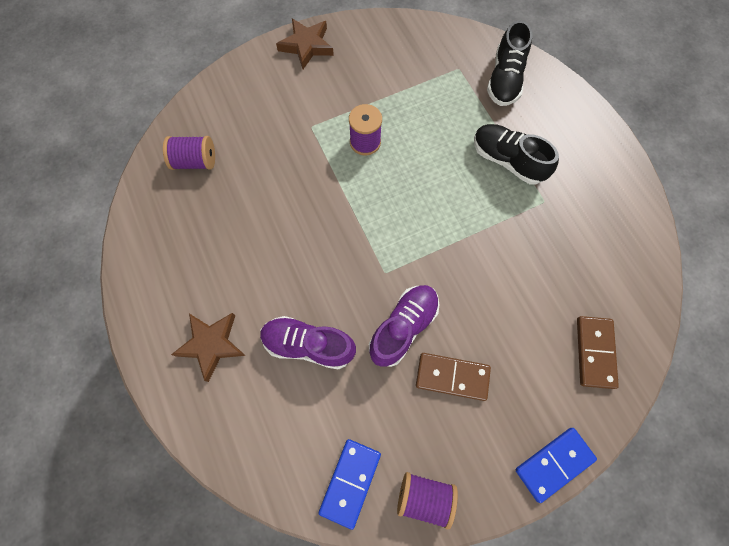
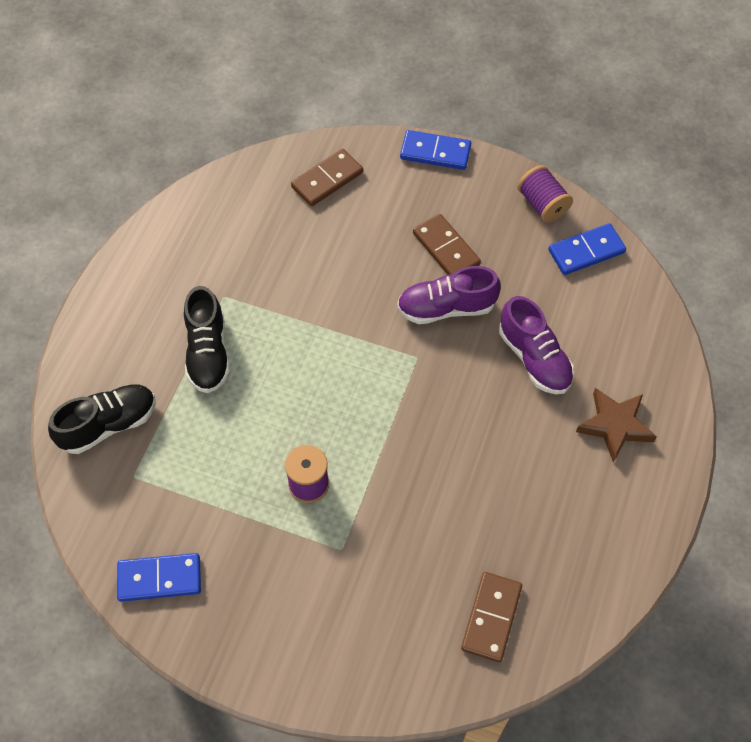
camera: 135 degrees left, 10 degrees down
(195, 161) = (491, 618): purple spool -> brown domino
(306, 46) = (246, 654): brown star -> none
(386, 40) = (159, 578): none -> blue domino

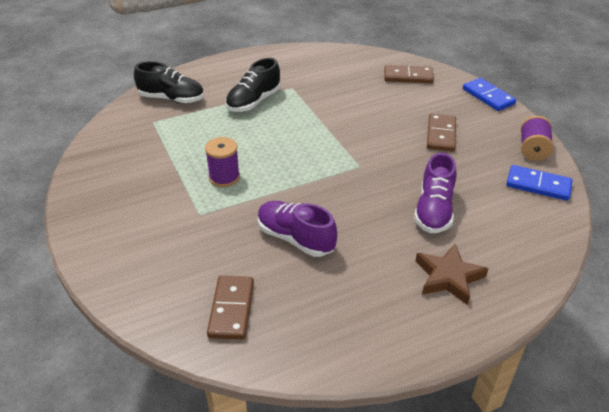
camera: 45 degrees right, 20 degrees down
(159, 578) = (103, 163): blue domino -> none
(446, 308) = (407, 157): purple shoe -> purple shoe (295, 238)
(491, 618) = (231, 309): brown domino -> brown domino turned 60 degrees counterclockwise

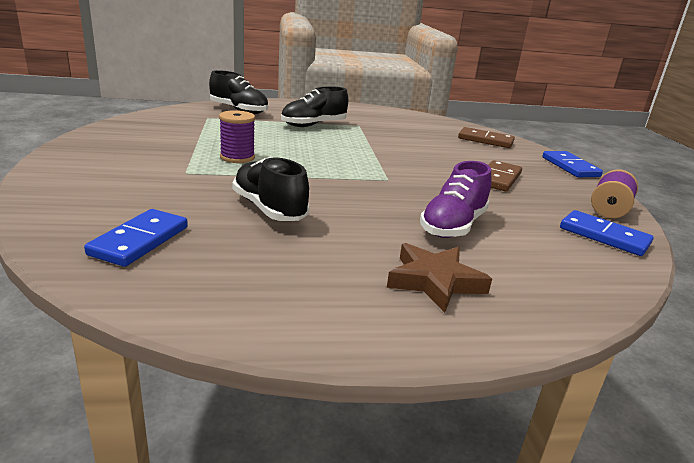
camera: 15 degrees right, 15 degrees down
(231, 309) = (140, 241): brown domino -> blue domino
(295, 238) = (269, 209): purple shoe -> black shoe

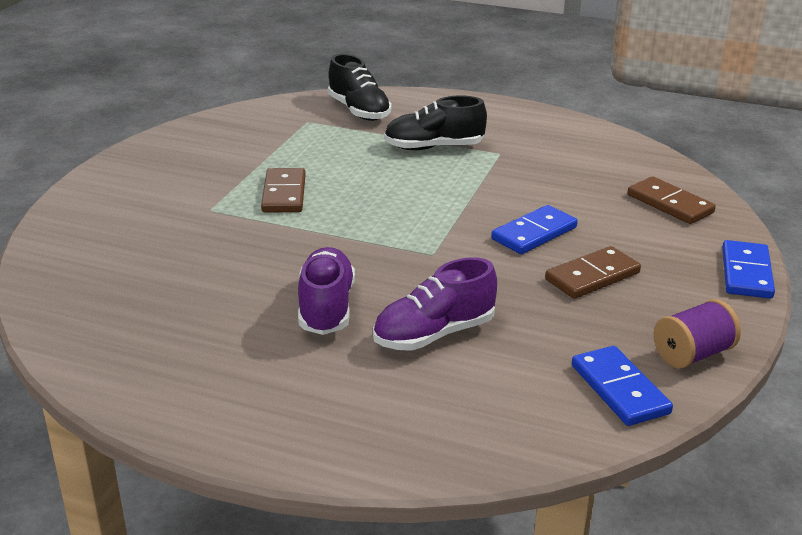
camera: 30 degrees right, 5 degrees up
(140, 241) = (103, 290): blue domino -> blue domino (534, 233)
(237, 157) = (284, 194): purple spool -> brown domino
(269, 209) = (251, 274): black shoe -> none
(356, 222) = (326, 308): none -> purple shoe
(435, 281) = (329, 395): brown star -> none

